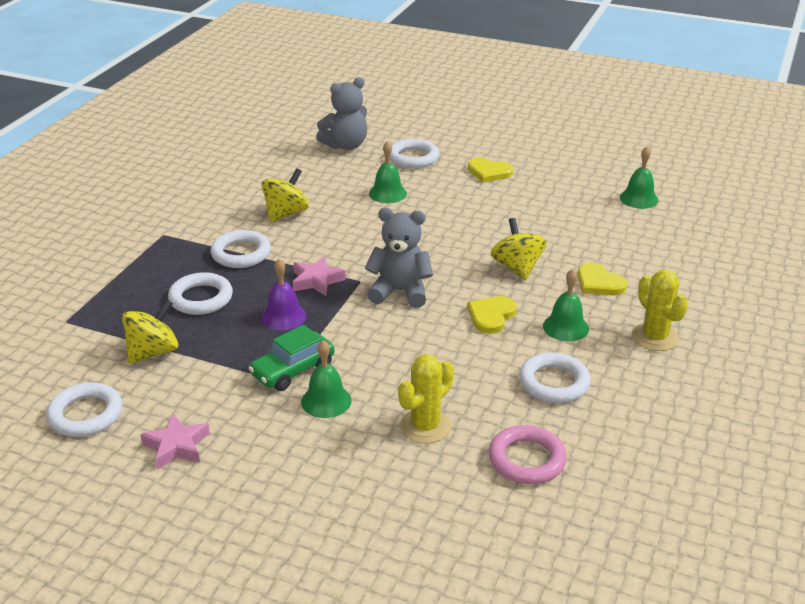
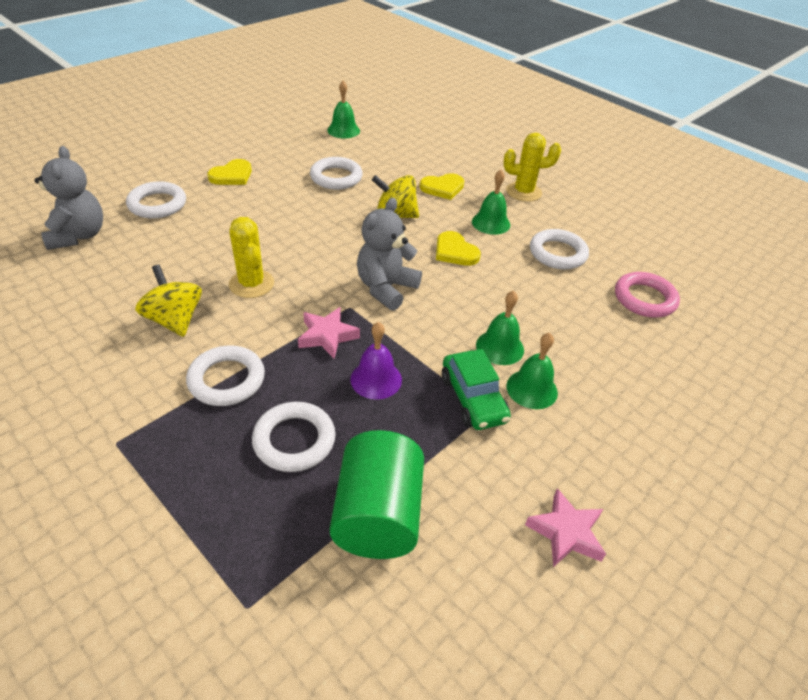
camera: 70 degrees left, 10 degrees up
(86, 414) = (475, 620): white ring -> white ring (336, 177)
(153, 352) = (378, 515): yellow spinning top -> green cylinder
(387, 193) = (207, 240): green bell -> green bell (500, 347)
(425, 426) = (589, 337): yellow cactus -> yellow cactus (251, 284)

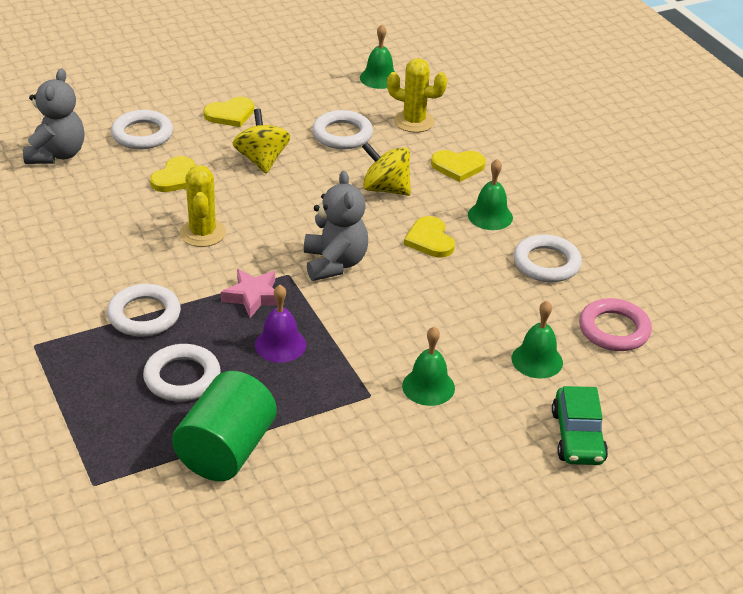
camera: 20 degrees right, 5 degrees down
(175, 320) = (118, 253): yellow spinning top -> yellow spinning top (262, 160)
(205, 237) = (176, 178): none -> yellow heart
(386, 288) = (334, 263): grey teddy bear -> grey teddy bear turned 120 degrees clockwise
(473, 399) = (364, 382): green car -> green car (578, 437)
(500, 347) = (420, 343): green bell -> green bell (537, 360)
(523, 192) = (553, 187): yellow cactus -> yellow cactus (414, 121)
(566, 532) = (384, 505): pink star -> none

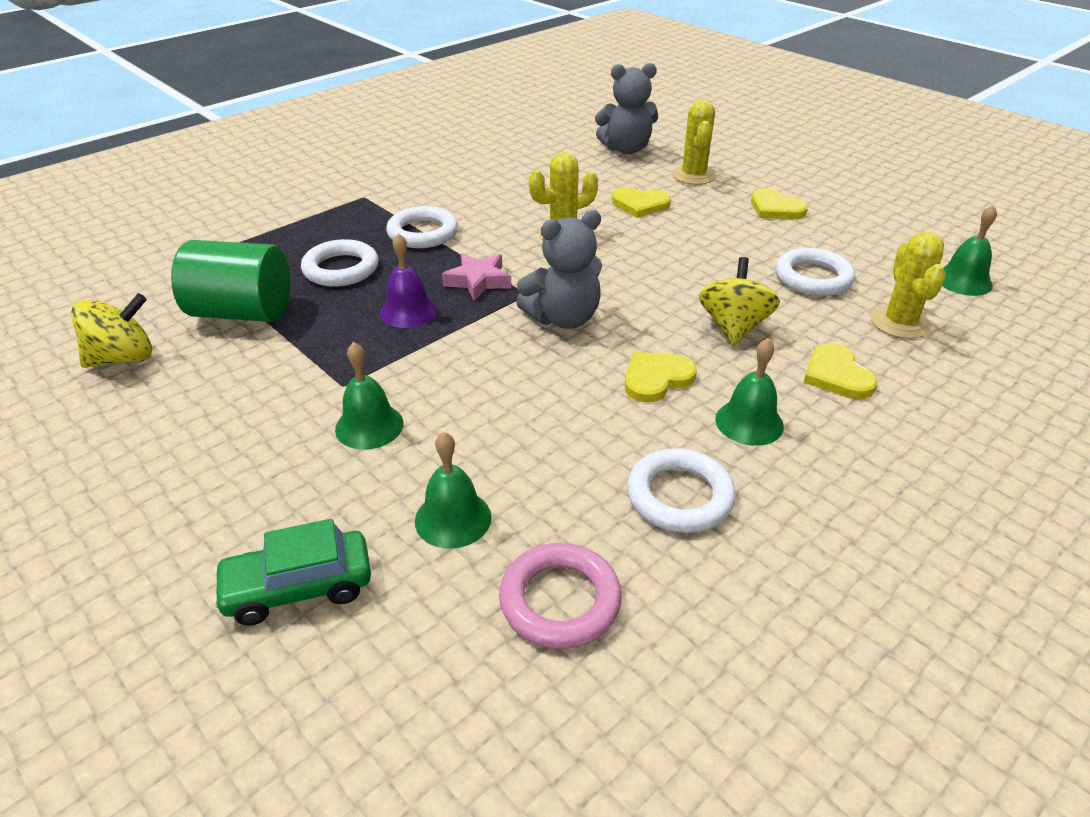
camera: 75 degrees right, 0 degrees up
(142, 134) = (693, 175): white ring -> yellow cactus
(262, 160) = (712, 240): yellow spinning top -> yellow spinning top (123, 358)

